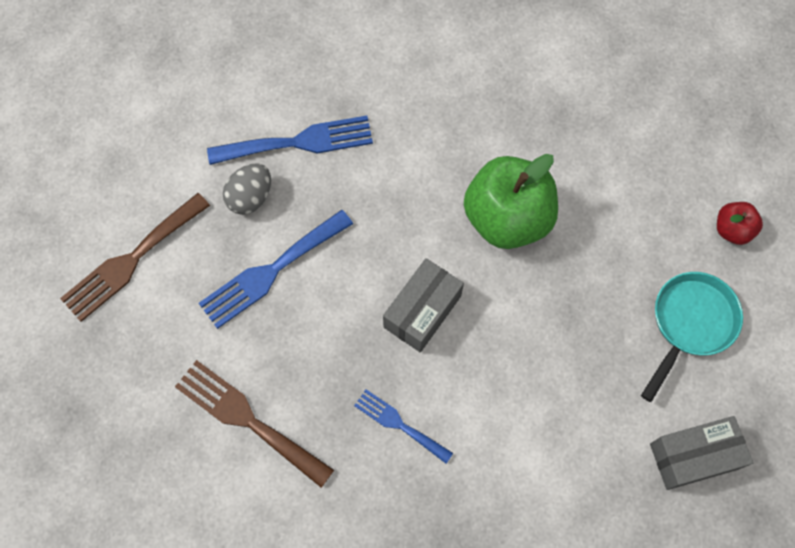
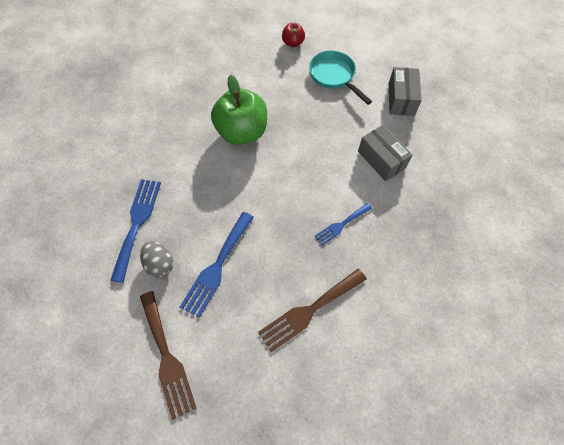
camera: 70 degrees left, 5 degrees down
(271, 271) = (217, 267): blue fork -> blue fork turned 45 degrees clockwise
(422, 311) = (278, 191): grey box -> grey box (381, 159)

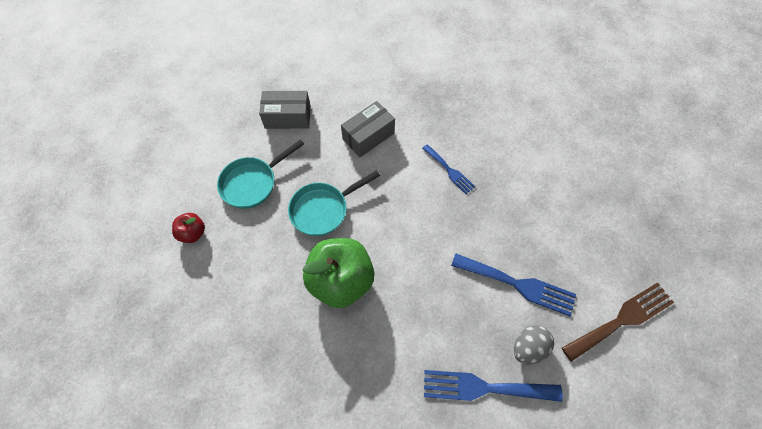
camera: 95 degrees left, 0 degrees up
(306, 122) = (323, 209): none -> turquoise pan
(309, 311) = (542, 194): brown fork -> none

